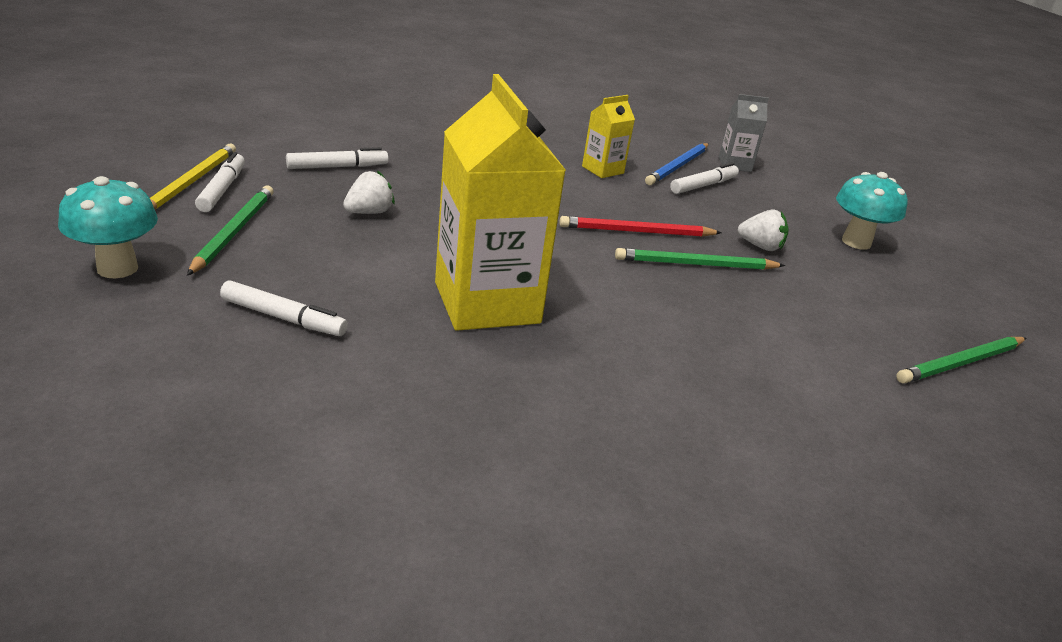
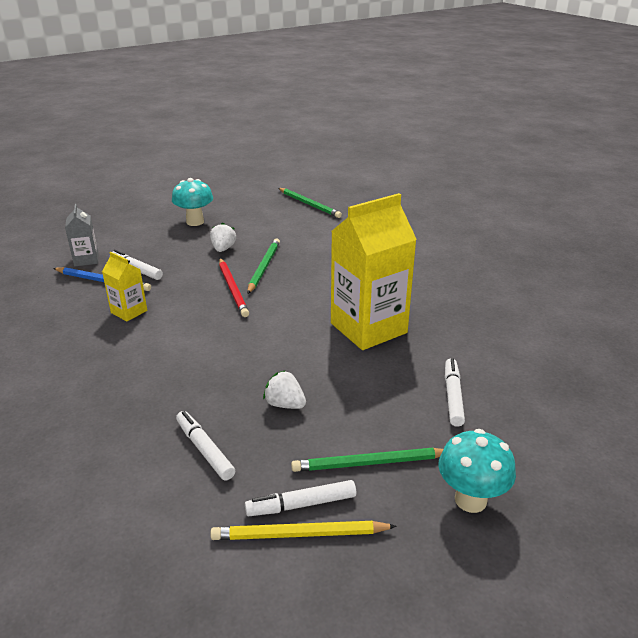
camera: 100 degrees left, 0 degrees up
(696, 264) = (264, 267): green pencil -> green pencil turned 150 degrees counterclockwise

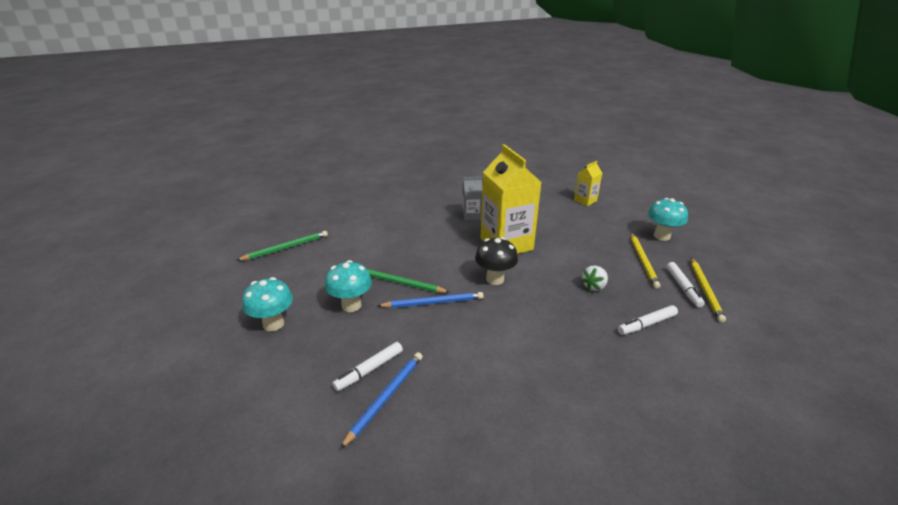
camera: 80 degrees left, 0 degrees up
(86, 260) = (322, 419): grey carton -> grey carton (471, 216)
(129, 311) = (457, 372): yellow carton -> yellow carton (585, 200)
(223, 249) = (351, 305): white strawberry -> turquoise mushroom
(233, 289) = (433, 302): red pencil -> blue pencil
(284, 324) = (495, 279): none -> black mushroom
(369, 463) = (643, 261): green pencil -> yellow pencil
(453, 397) = (580, 227): white marker -> none

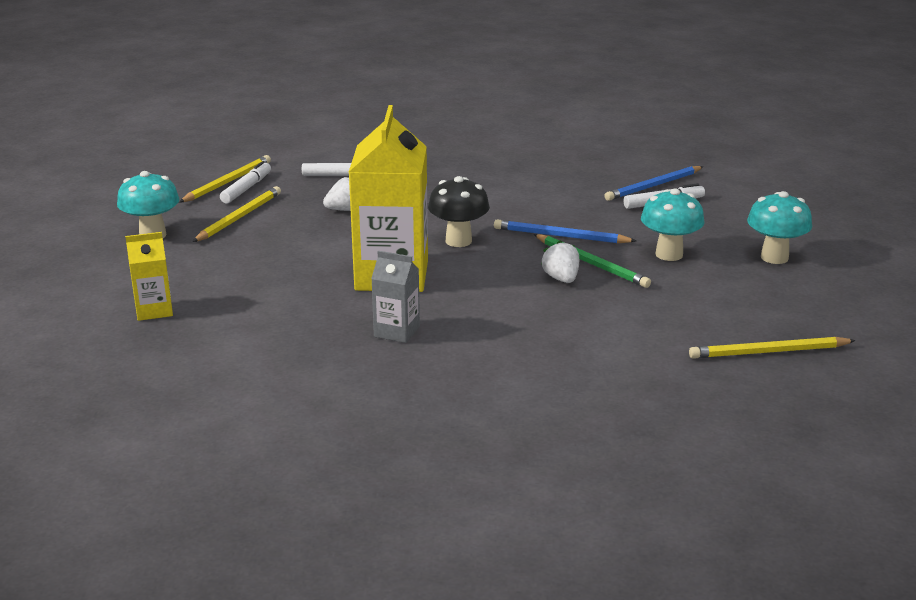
camera: 155 degrees left, 5 degrees down
(286, 248) = (768, 352): green pencil -> yellow pencil
(412, 266) = (561, 279): none -> white strawberry

